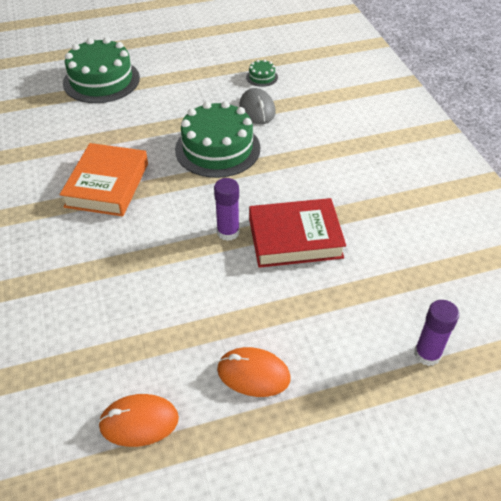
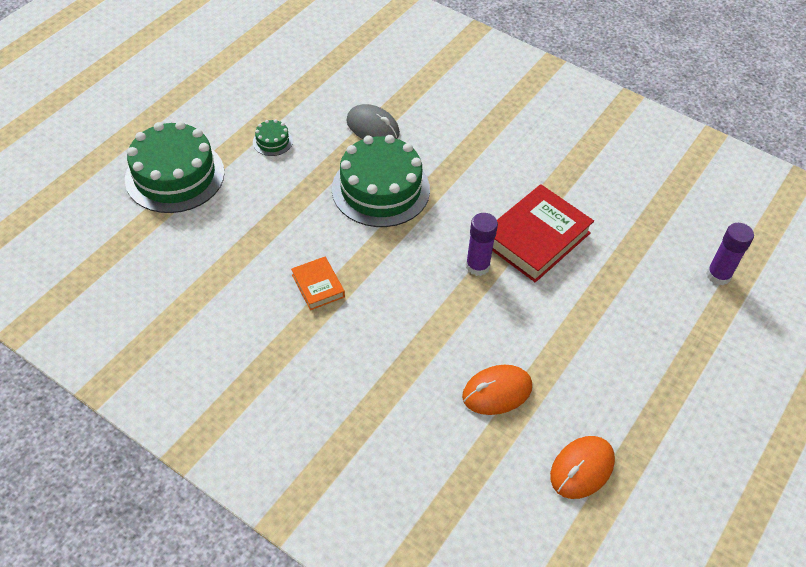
camera: 40 degrees left, 5 degrees up
(107, 185) = (318, 286): orange book -> orange book, size x0.52
(253, 374) = (622, 372): orange mouse -> orange mouse (497, 392)
(262, 77) = (340, 89): green cake -> green cake (272, 141)

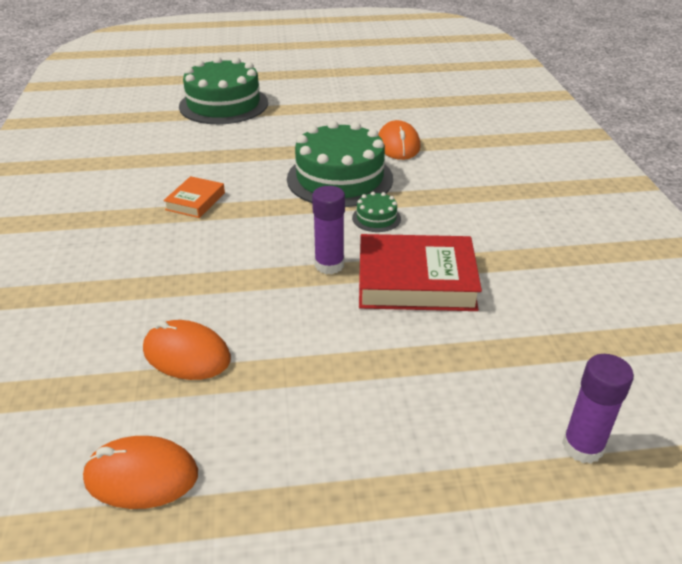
camera: 50 degrees right, 15 degrees down
(272, 141) = (313, 118): green cake -> green cake (376, 218)
(372, 127) = (398, 145): grey mouse -> orange mouse

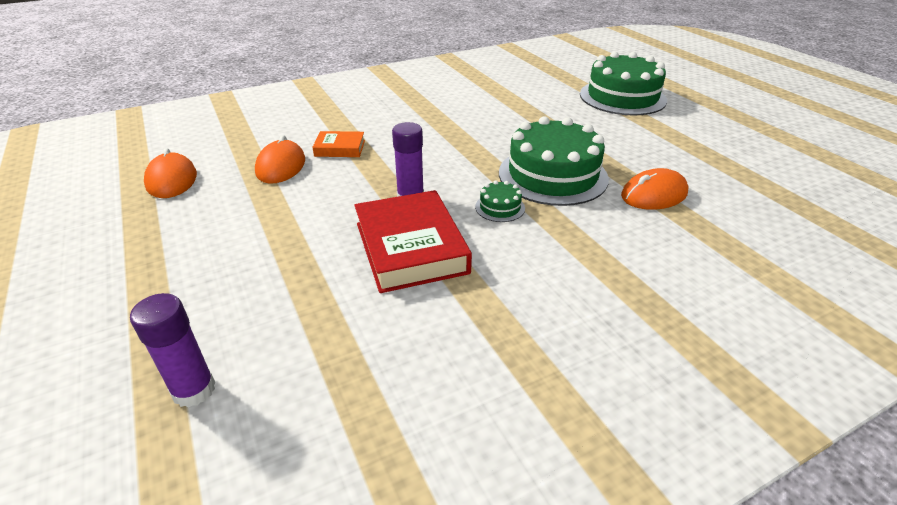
camera: 70 degrees right, 0 degrees up
(195, 201) = (461, 124): orange book -> orange book (340, 148)

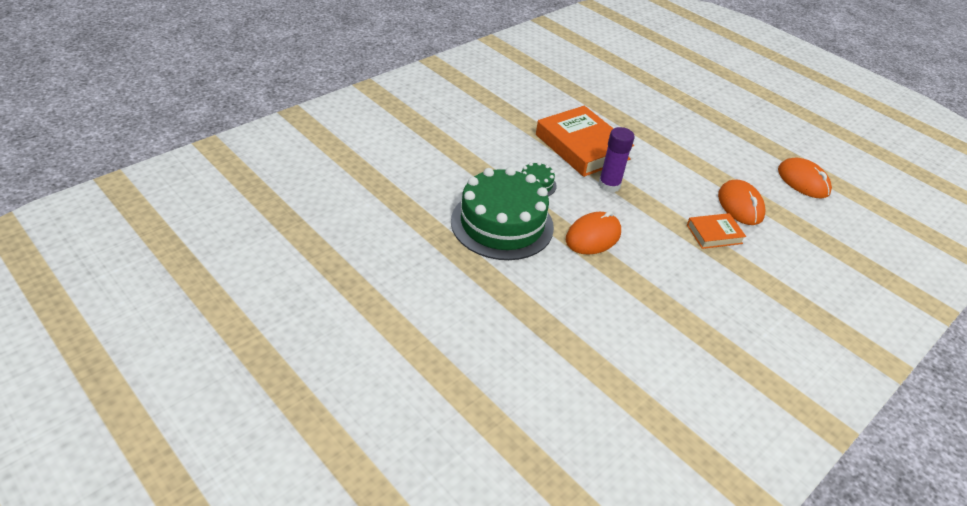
camera: 160 degrees right, 5 degrees up
(194, 390) = (630, 78): purple glue stick -> none
(411, 247) = (582, 147): red book -> orange book
(622, 97) = (431, 395): green cake -> none
(654, 194) = (410, 211): orange mouse -> orange mouse (593, 236)

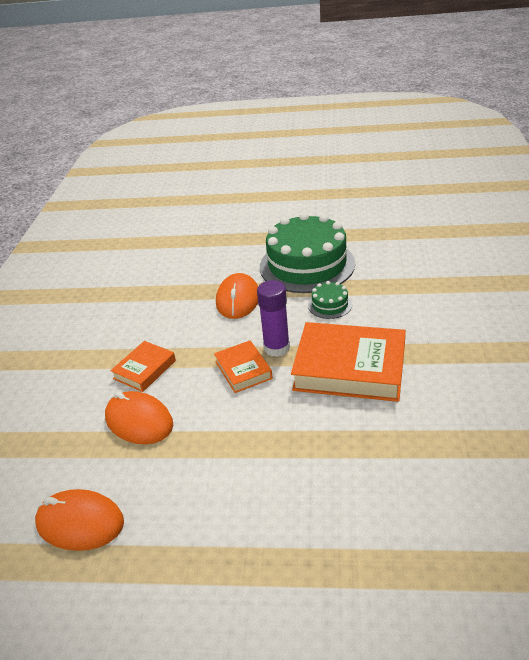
camera: 145 degrees right, 5 degrees down
(646, 188) = (243, 370): none -> orange book

